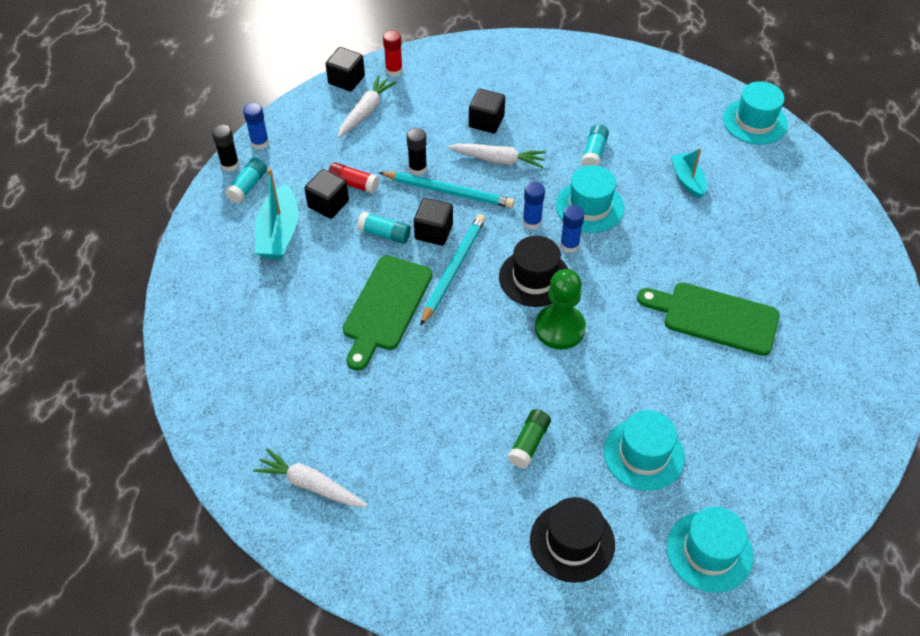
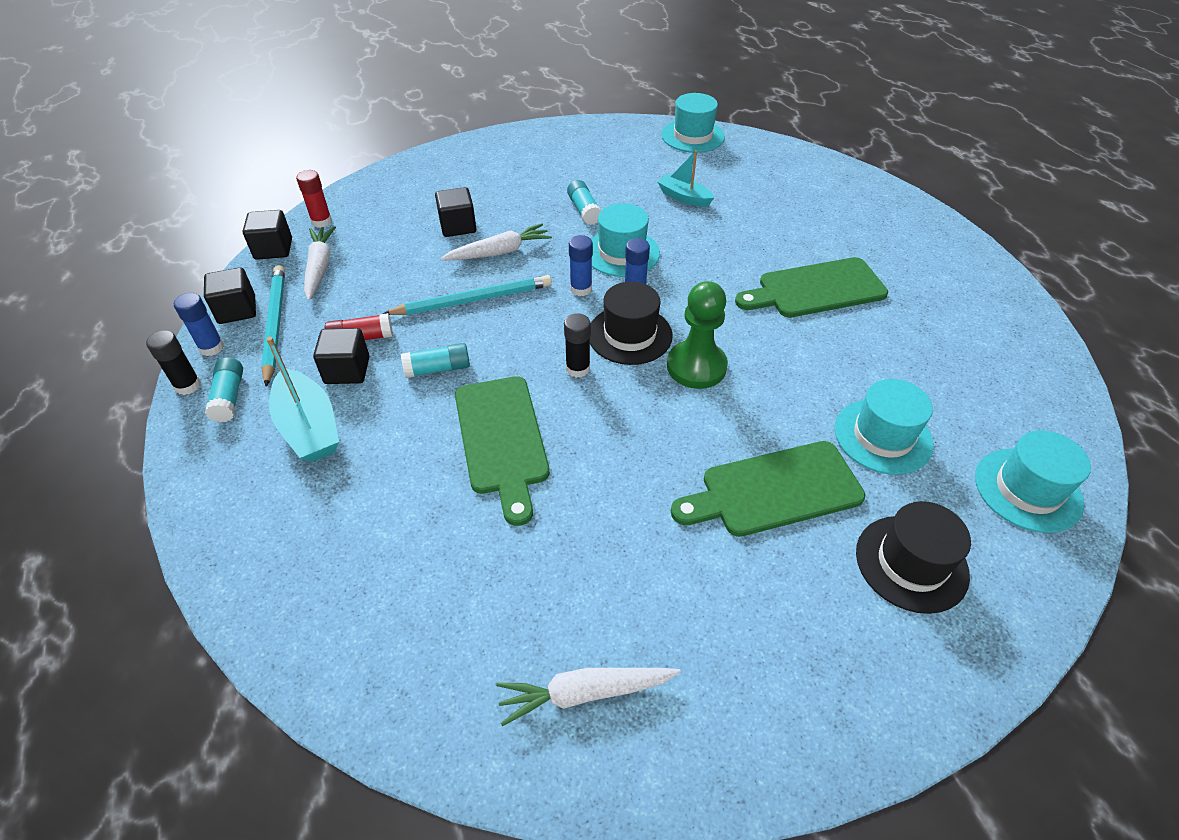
camera: 35 degrees left, 5 degrees down
(417, 168) = (422, 294): black glue stick -> black glue stick (578, 368)
(434, 232) = (490, 342): black cube -> black cube (237, 310)
(453, 269) = (542, 366): turquoise pencil -> turquoise pencil (275, 325)
(529, 443) = (774, 490): green glue stick -> green cutting board

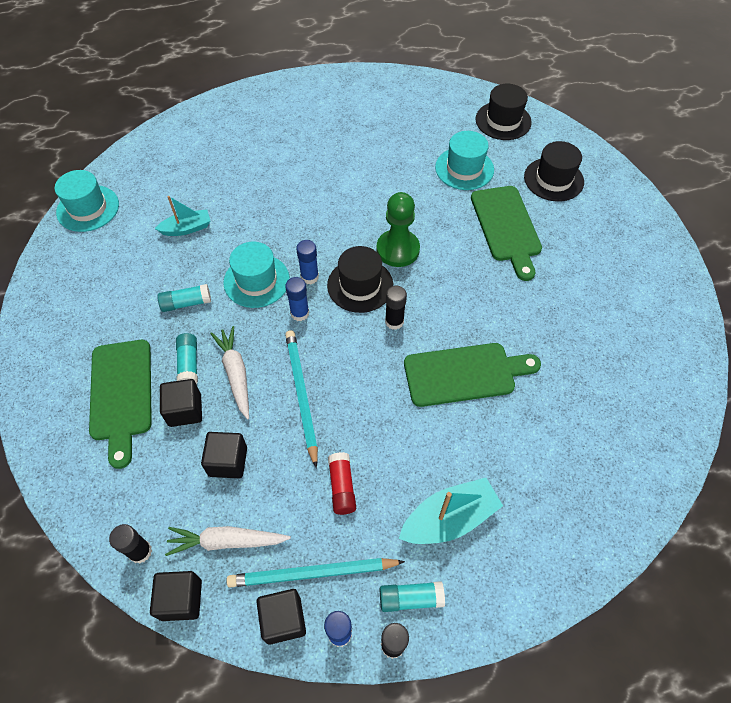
camera: 85 degrees left, 10 degrees up
(321, 221) = (140, 551): red glue stick -> black glue stick
(347, 370) = (383, 495): black cube -> black cube (228, 461)
(438, 369) = (387, 421): turquoise glue stick -> turquoise glue stick (189, 364)
(585, 693) = (649, 335): white carrot -> none
(684, 197) = (187, 228): turquoise boat -> turquoise boat turned 150 degrees counterclockwise
(816, 289) = (324, 169): green cutting board -> green cutting board (121, 394)
(1027, 490) = (503, 121): turquoise hat -> black hat

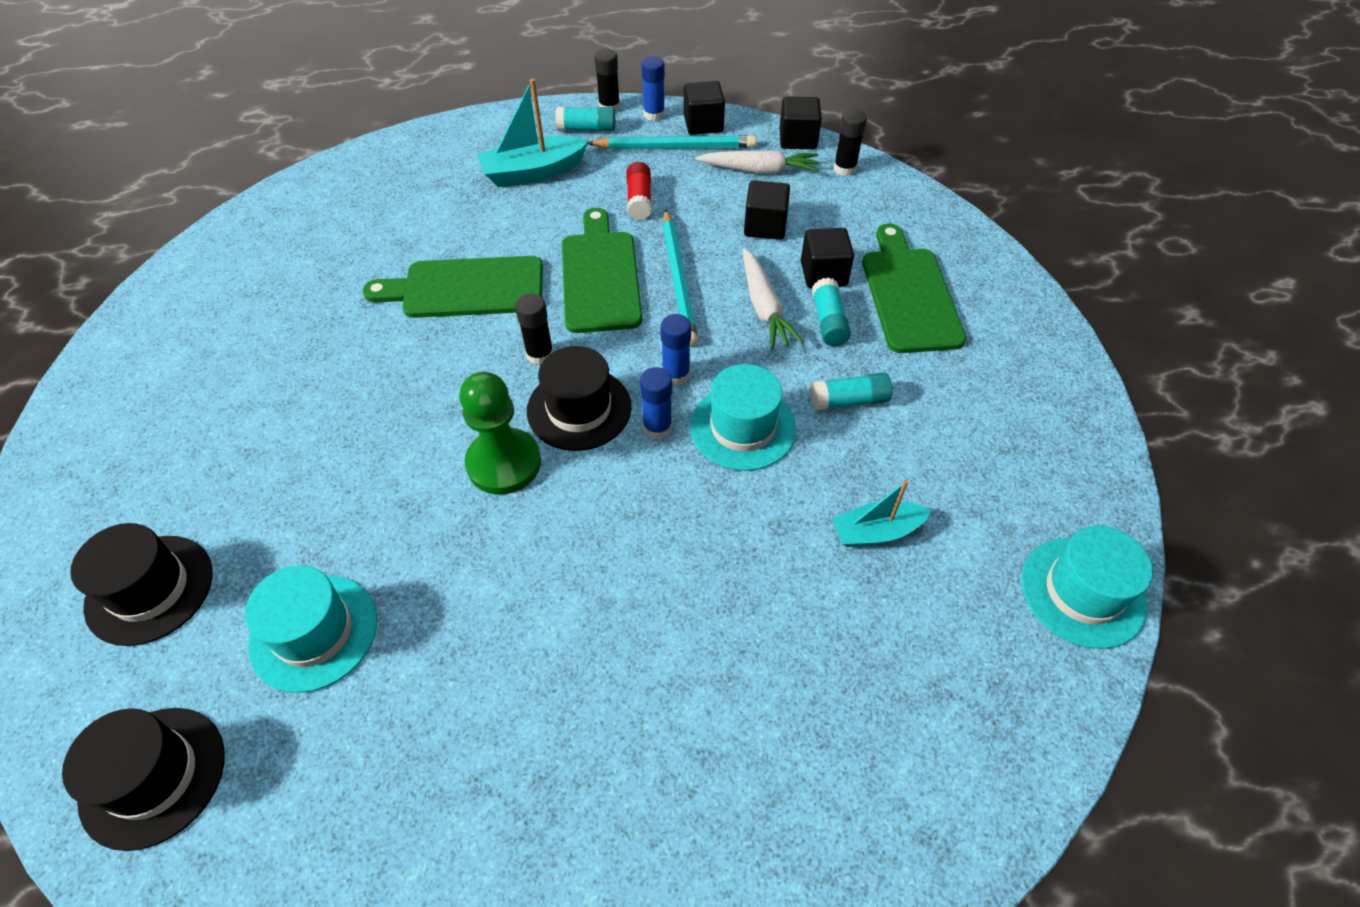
camera: 175 degrees left, 5 degrees down
(506, 227) = (300, 491): green cutting board -> green cutting board (600, 276)

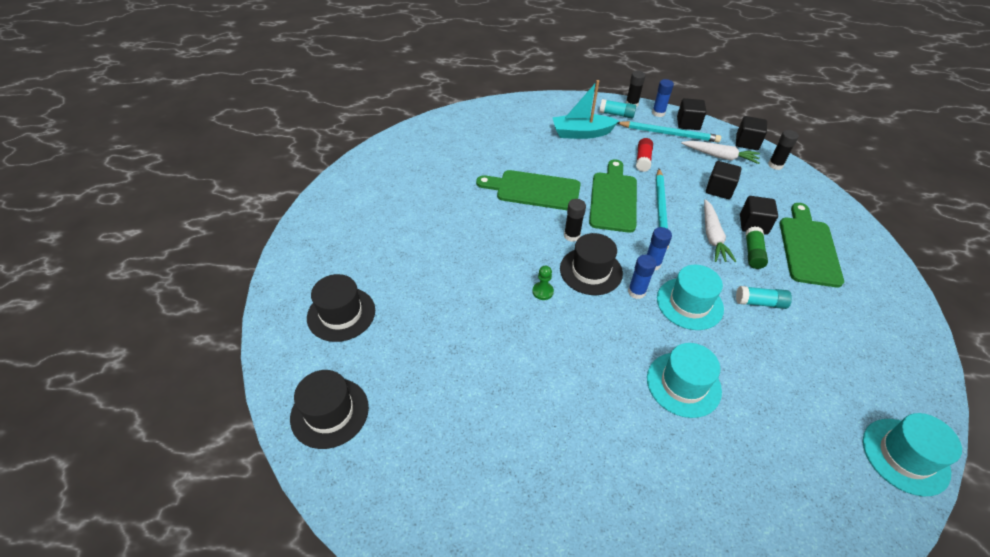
camera: 15 degrees right, 5 degrees down
(314, 632) = (424, 358): turquoise hat -> turquoise hat (683, 384)
(504, 463) = (542, 291): green pawn -> green pawn, size x0.48
(828, 321) = (753, 253): turquoise glue stick -> green glue stick
(876, 532) = (767, 385): turquoise boat -> none

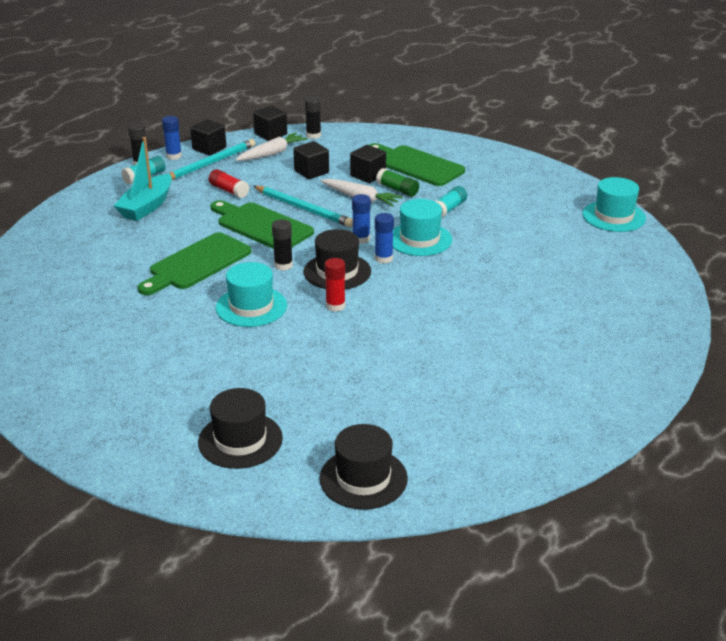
camera: 60 degrees left, 15 degrees down
(542, 291) = (335, 306): green pawn -> red glue stick
(683, 384) = (492, 275): turquoise hat -> turquoise hat (251, 307)

